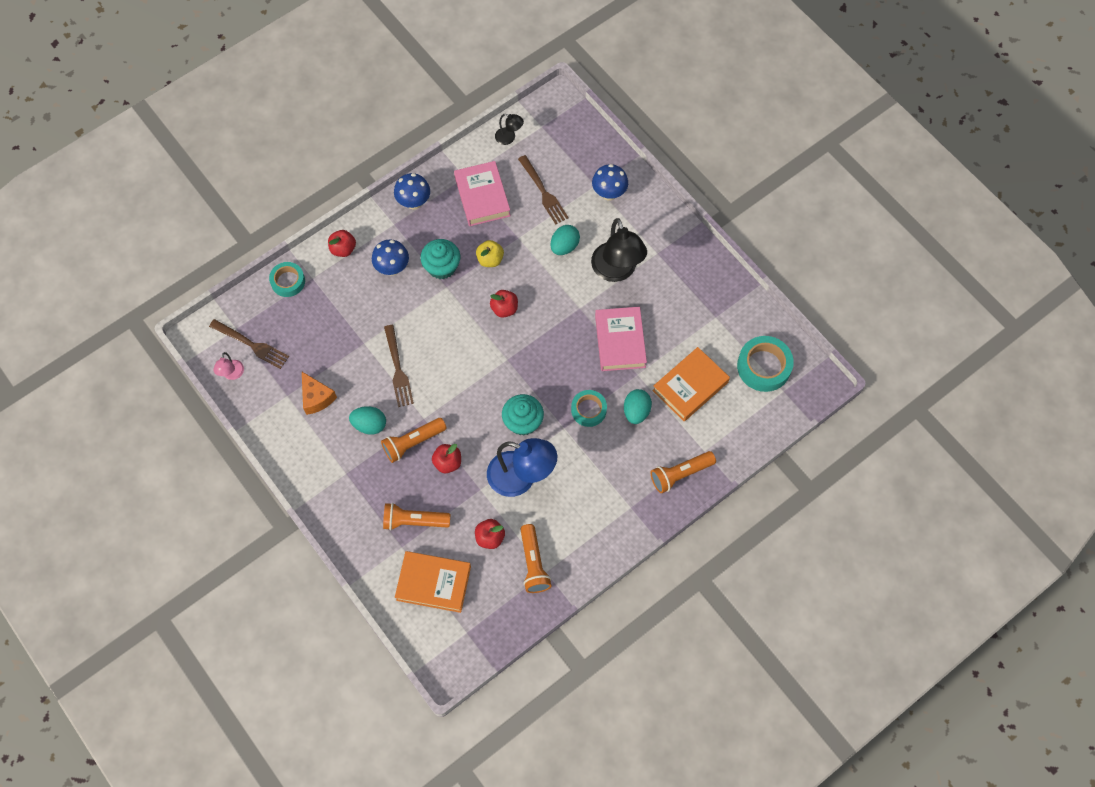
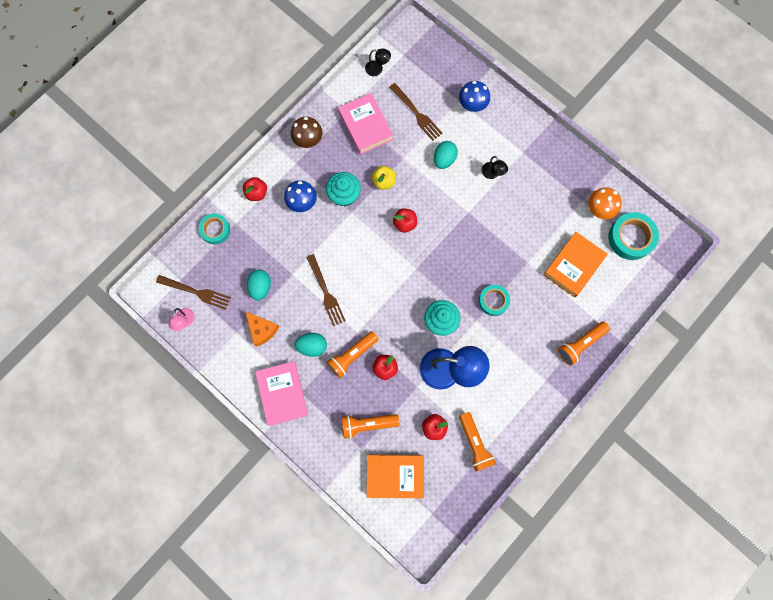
camera: 10 degrees left, 10 degrees up
(414, 202) = (308, 141): blue mushroom -> brown mushroom
(616, 271) = (492, 174): black lamp -> black lamp, size x0.47
(620, 341) = (507, 236): pink book -> pink book (282, 394)
(636, 411) = (533, 295): turquoise egg -> turquoise egg (260, 287)
(732, 330) = (598, 210): none -> orange mushroom

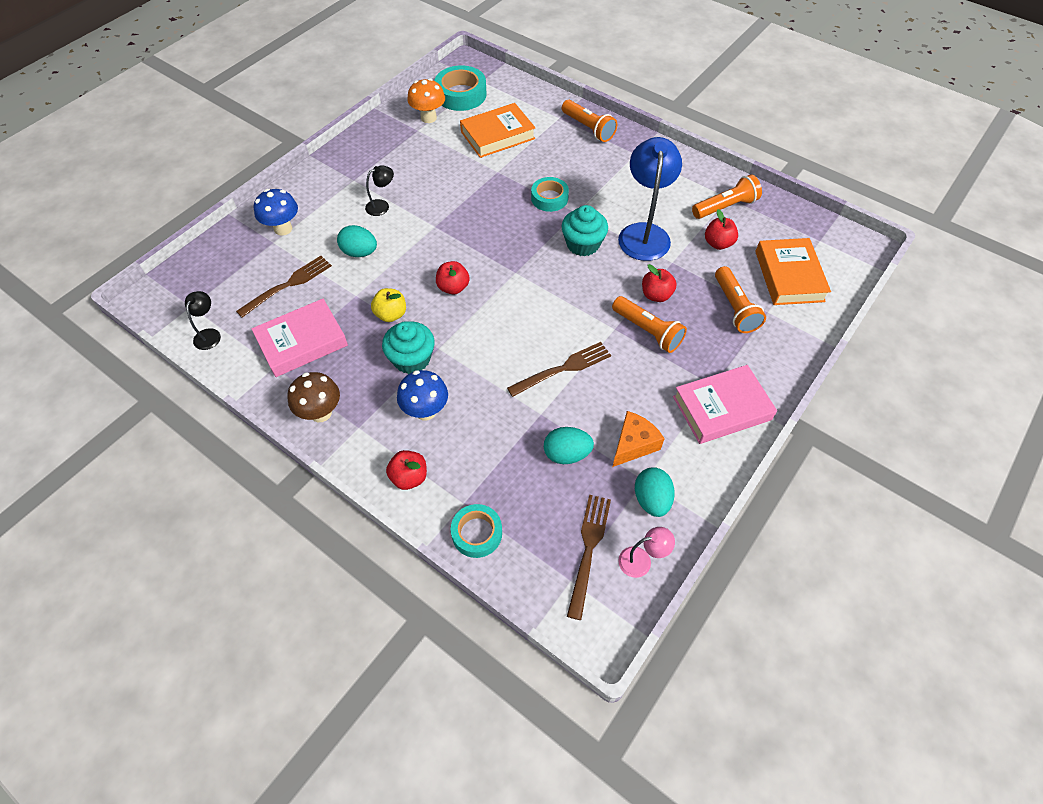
camera: 95 degrees left, 20 degrees down
(312, 346) = (644, 378): turquoise egg -> turquoise egg (651, 499)
(573, 266) = (497, 135): orange book -> orange book turned 60 degrees counterclockwise

